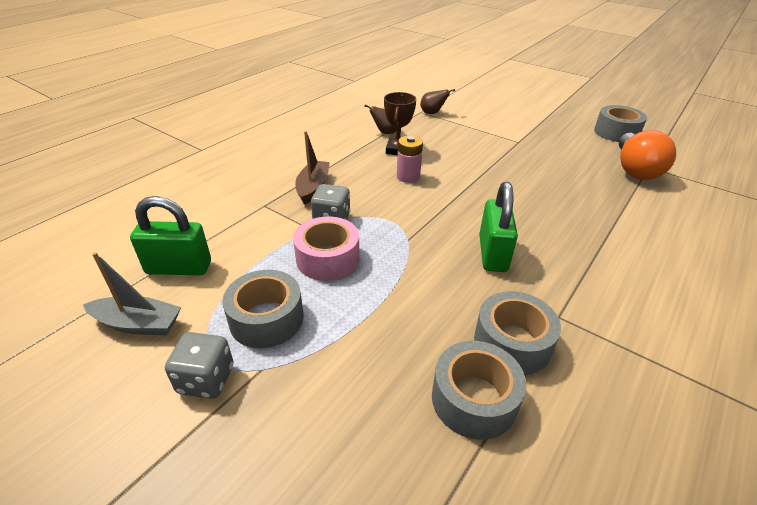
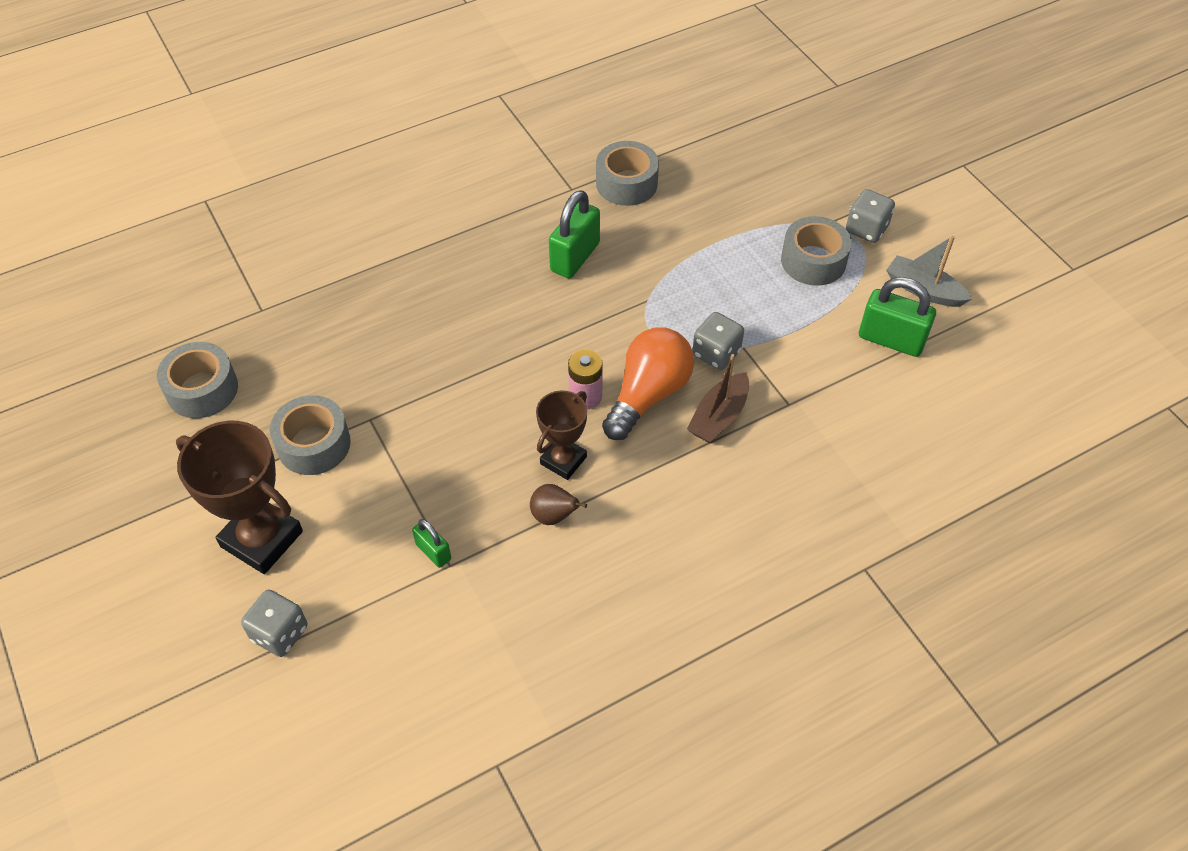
camera: 155 degrees left, 15 degrees up
(327, 258) = (740, 303): pink tape -> none
(432, 113) = (433, 552): brown pear -> green padlock
(469, 87) = (280, 633): none -> grey dice
(474, 399) = (682, 162): grey tape -> grey tape (314, 444)
(510, 102) = (262, 539): none -> brown trophy
(635, 169) = (285, 311): orange light bulb -> orange light bulb (648, 394)

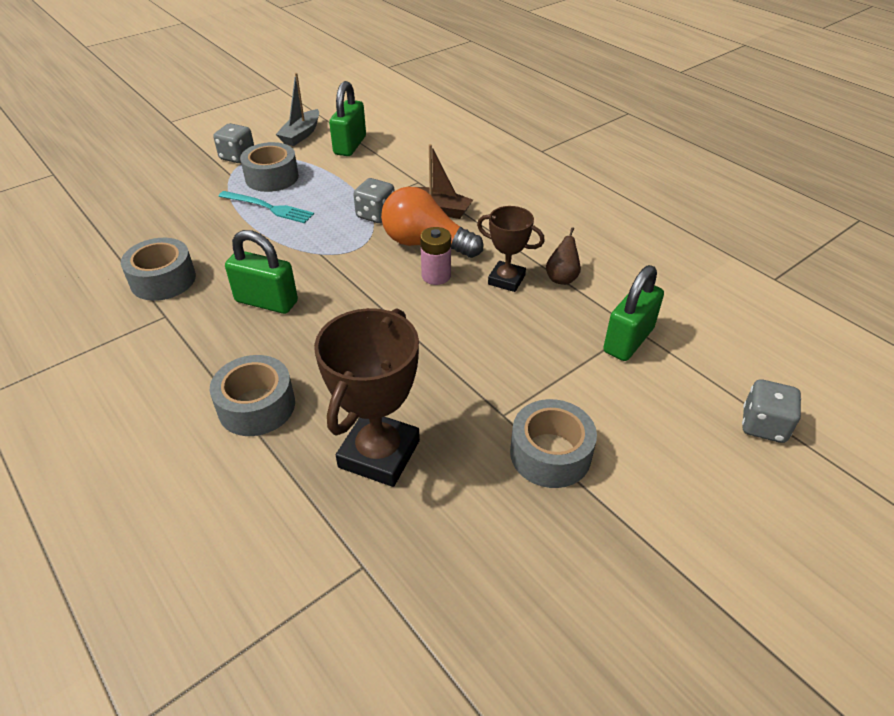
camera: 100 degrees left, 10 degrees down
(202, 389) = (509, 595): grey tape -> grey tape (256, 406)
(262, 539) = (679, 468): brown trophy -> brown trophy (379, 454)
(433, 552) = (628, 340): green padlock -> green padlock, size x1.81
(745, 258) = (268, 208): none -> turquoise fork

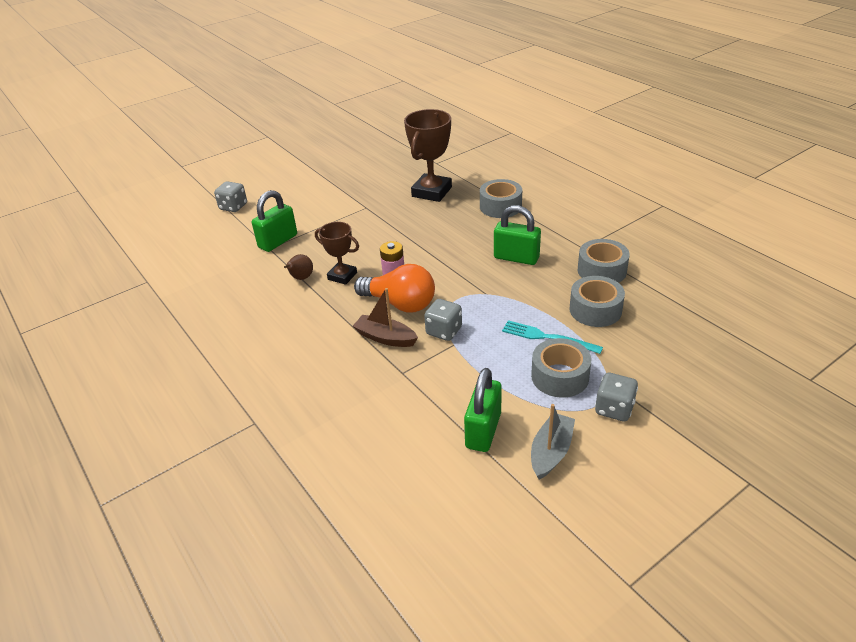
camera: 175 degrees left, 5 degrees down
(550, 454) = (347, 194): grey tape -> grey tape (595, 310)

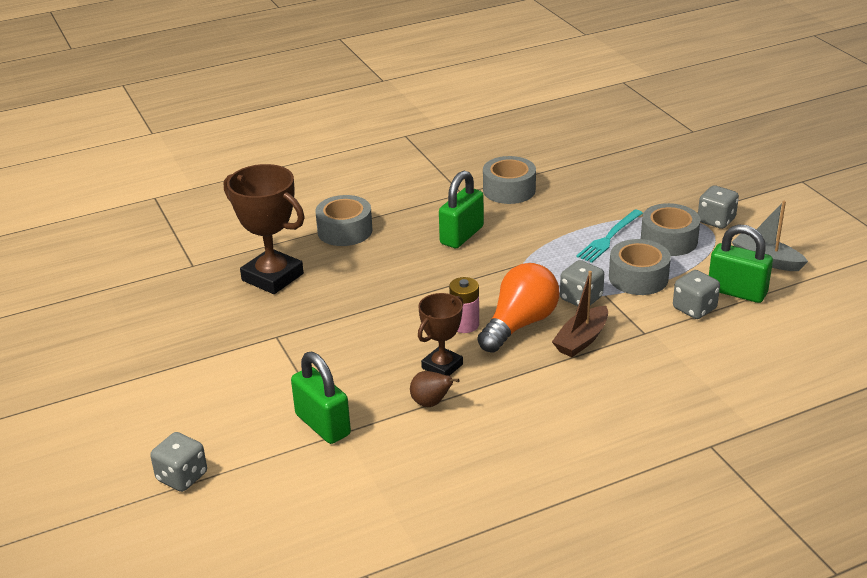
camera: 80 degrees left, 5 degrees down
(446, 402) = (694, 309): none -> grey dice
(595, 310) = (573, 205): grey tape -> grey tape (638, 278)

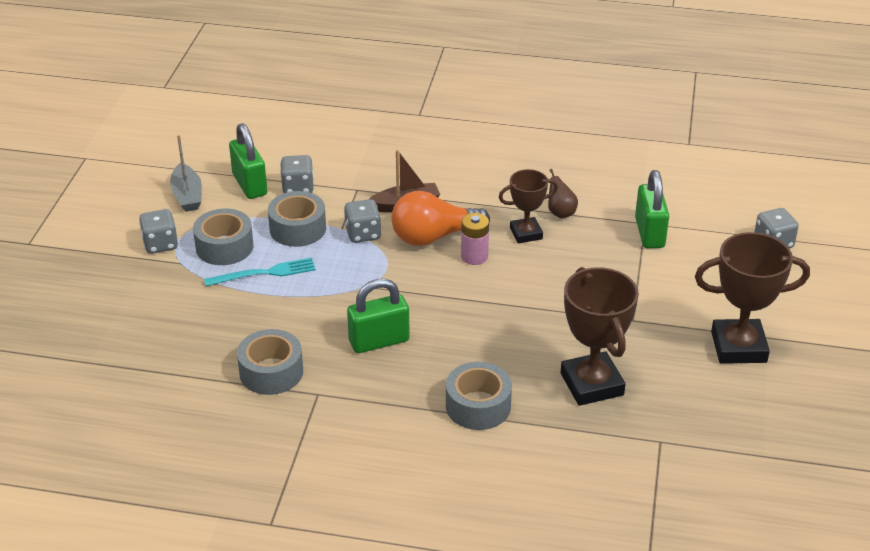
camera: 145 degrees left, 5 degrees up
(166, 355) = (738, 347): none -> brown trophy

